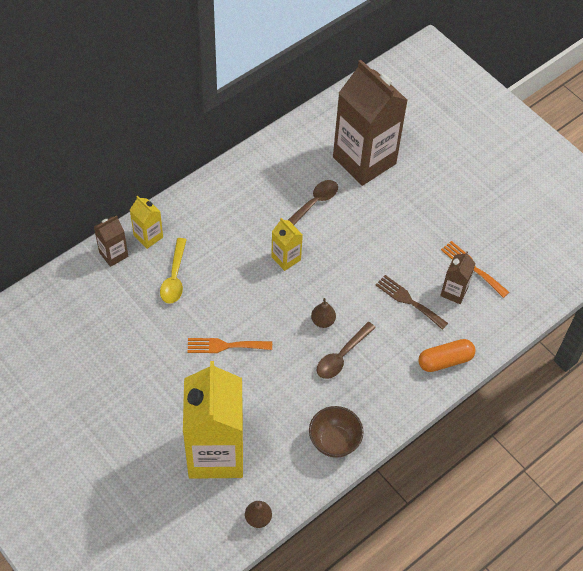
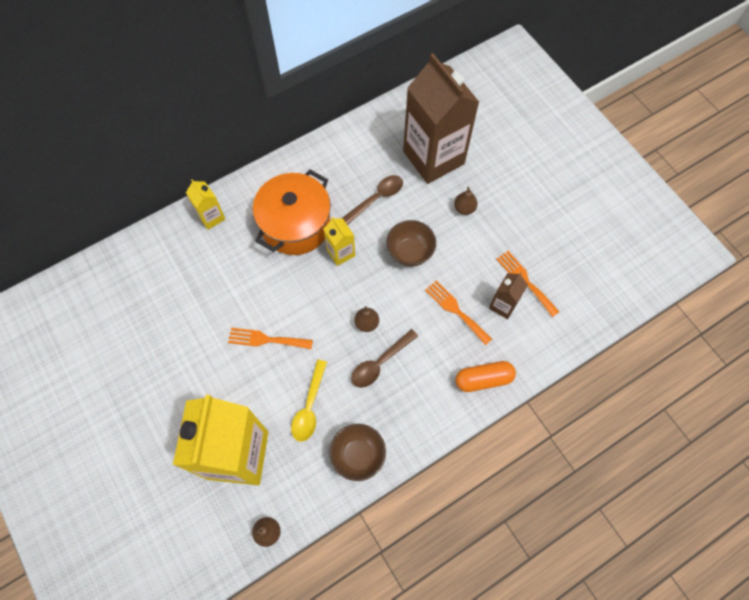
camera: 10 degrees right, 10 degrees up
(113, 254) = (175, 232): brown carton -> none
(174, 277) = (229, 262): yellow spoon -> yellow spoon (309, 406)
(236, 236) = (296, 225): none -> orange pot
(355, 252) = (410, 252): none -> brown bowl
(402, 206) = (464, 208): none -> brown pear
(408, 300) = (456, 310): brown fork -> orange fork

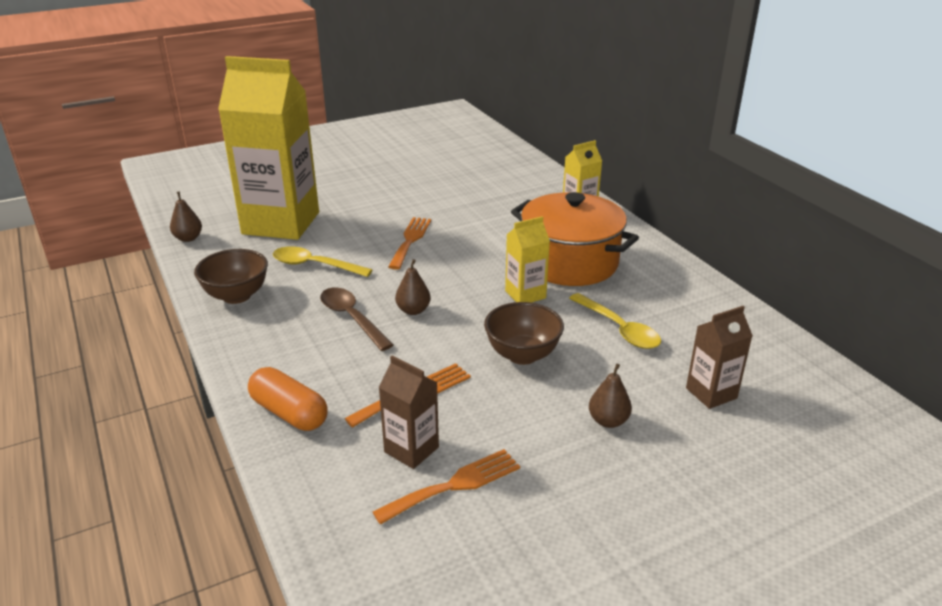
camera: 95 degrees right, 35 degrees down
(376, 198) = (619, 329): brown spoon -> yellow spoon
(433, 157) = (711, 393): brown carton -> brown carton, size x0.44
(483, 379) = (289, 413): orange capsule -> orange capsule turned 45 degrees counterclockwise

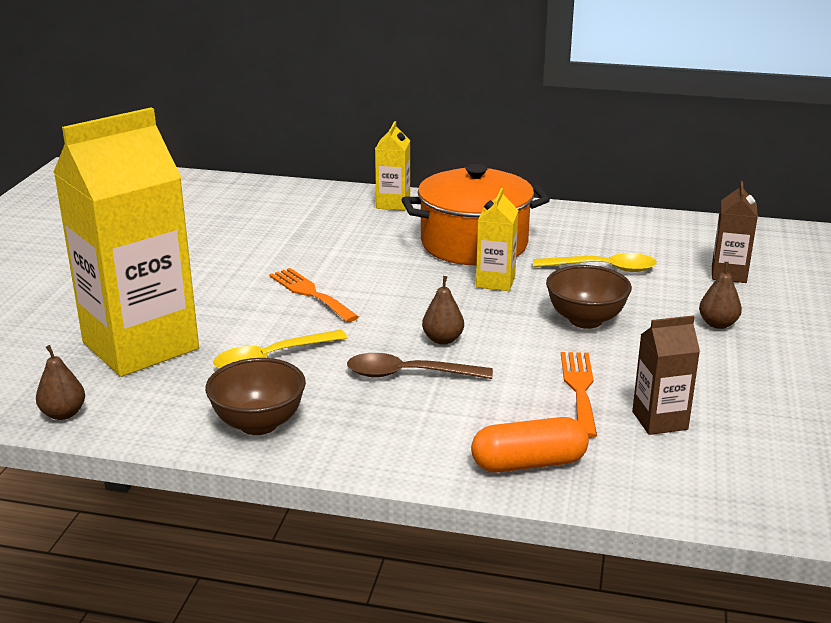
camera: 50 degrees left, 5 degrees down
(454, 485) = (729, 419): orange fork -> none

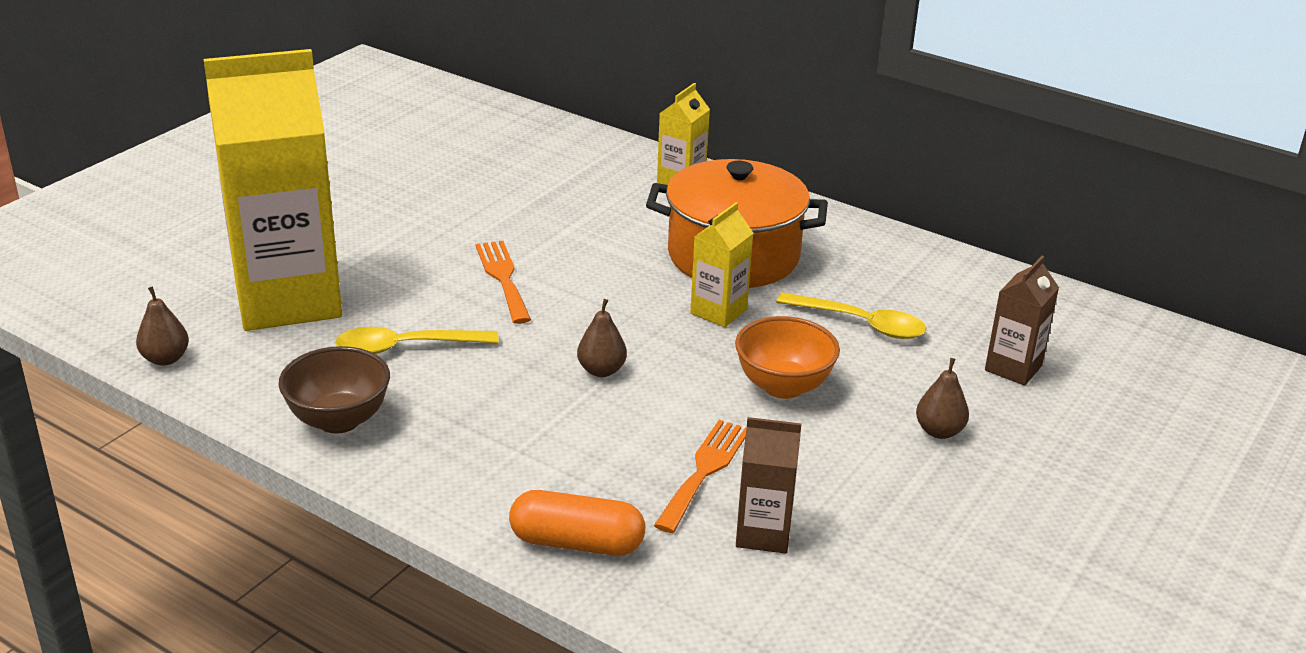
camera: 20 degrees right, 5 degrees up
(409, 374) = (532, 403): brown spoon -> none
(585, 320) = (783, 386): brown bowl -> orange bowl

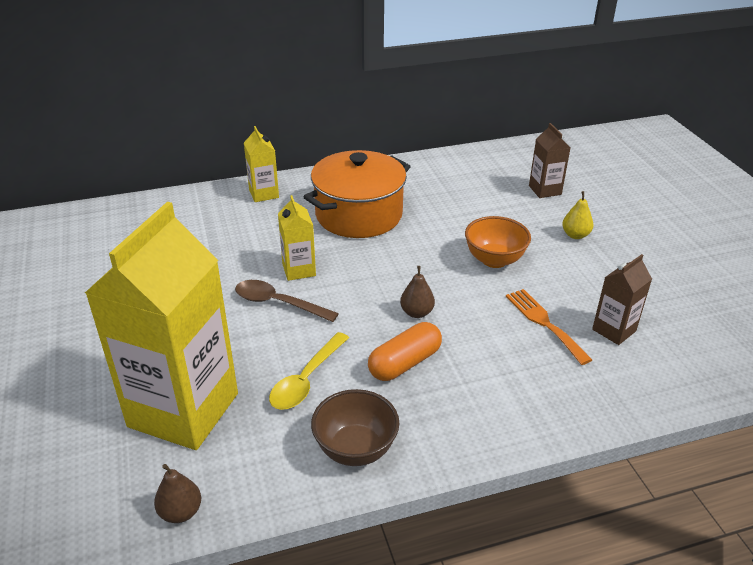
camera: 50 degrees left, 5 degrees up
(503, 278) = (278, 303): orange fork -> brown spoon
(577, 543) = (571, 402): orange capsule -> orange capsule (405, 363)
(718, 311) = (405, 245): yellow carton -> yellow carton (299, 270)
(860, 324) = (465, 210): yellow spoon -> none
(939, 431) = (575, 235): brown pear -> yellow pear

